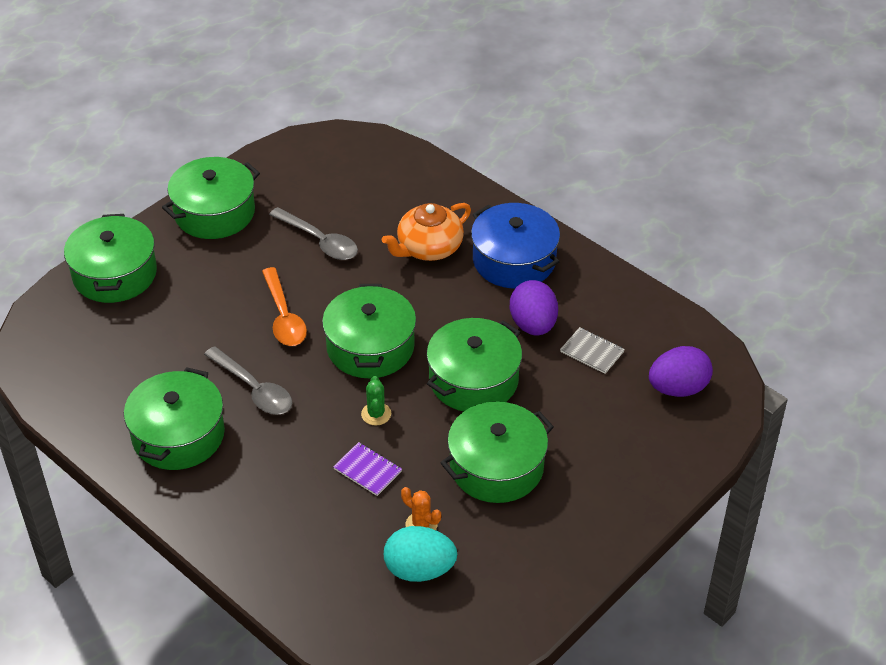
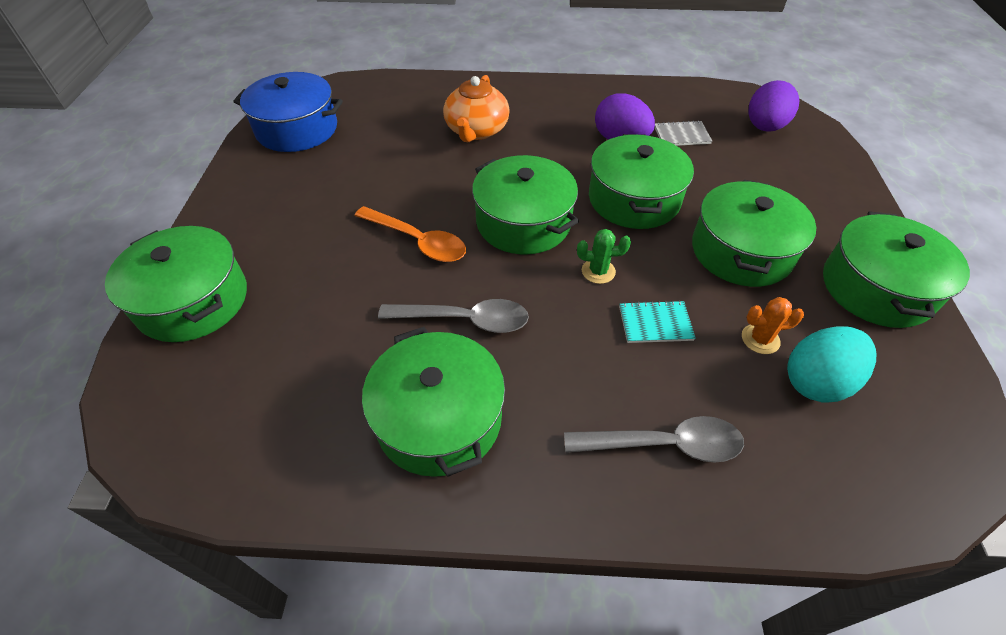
camera: 40 degrees left, 5 degrees up
(214, 213) = (252, 195): green pot -> green pot (876, 288)
(319, 241) = (379, 168): grey spoon -> grey spoon (663, 444)
(367, 470) = (655, 323): purple notebook -> turquoise notebook
(376, 414) = (598, 271): green cactus -> green cactus turned 45 degrees counterclockwise
(514, 260) = (549, 108): blue pot -> blue pot (297, 129)

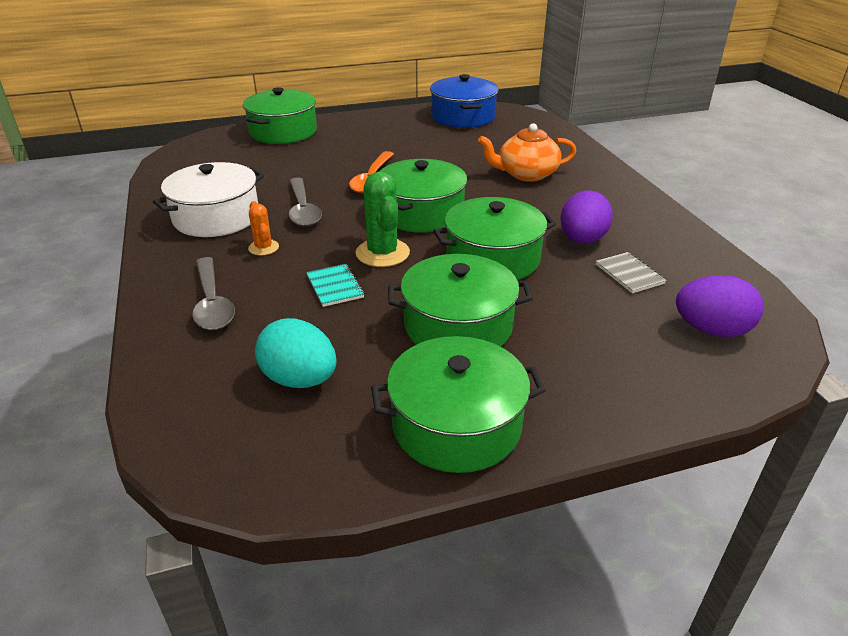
camera: 70 degrees right, 15 degrees down
(439, 418) = (216, 217): green pot -> white pot
(598, 271) = (382, 253): green cactus -> green cactus, size x1.76
(760, 339) = (340, 343): orange cactus -> orange cactus (263, 248)

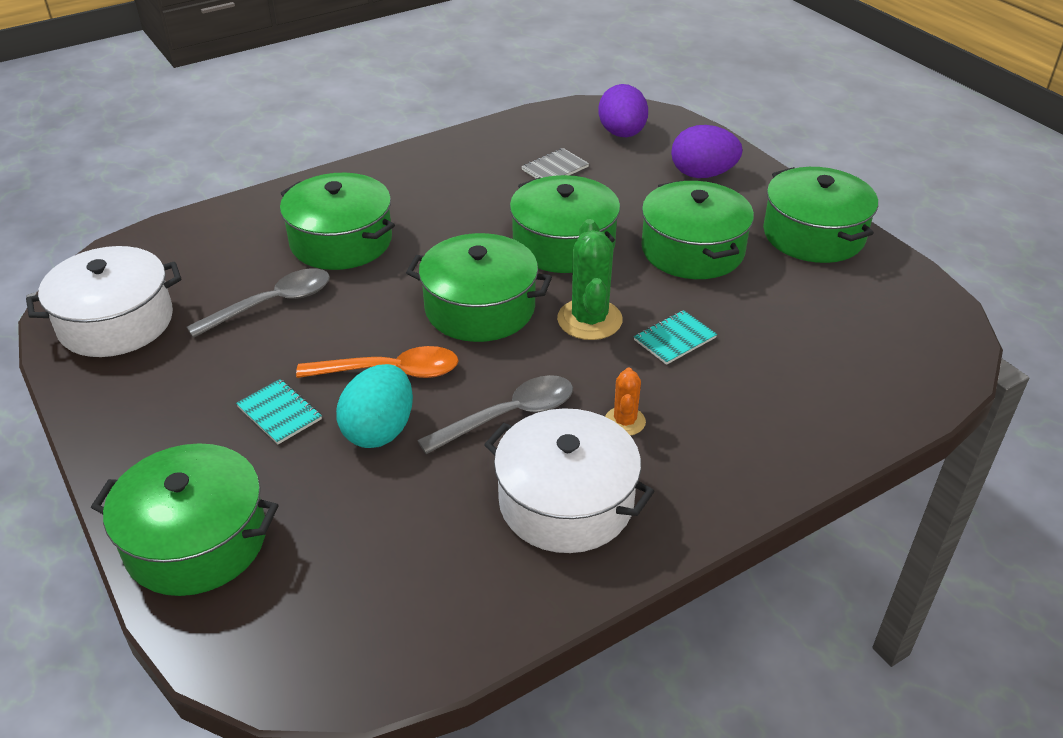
camera: 105 degrees left, 5 degrees up
(212, 303) = (759, 423): grey spoon -> grey spoon (272, 304)
(263, 248) = (625, 421): orange cactus -> orange cactus turned 45 degrees counterclockwise
(299, 379) = (826, 323): turquoise egg -> turquoise egg (379, 430)
(357, 150) = (279, 413): none -> turquoise notebook
(382, 253) = (589, 320): green cactus -> green cactus turned 60 degrees counterclockwise
(463, 117) = (116, 322): blue pot -> white pot
(526, 174) = (341, 241): orange teapot -> green pot
(582, 240) = (501, 195): purple egg -> purple egg (702, 174)

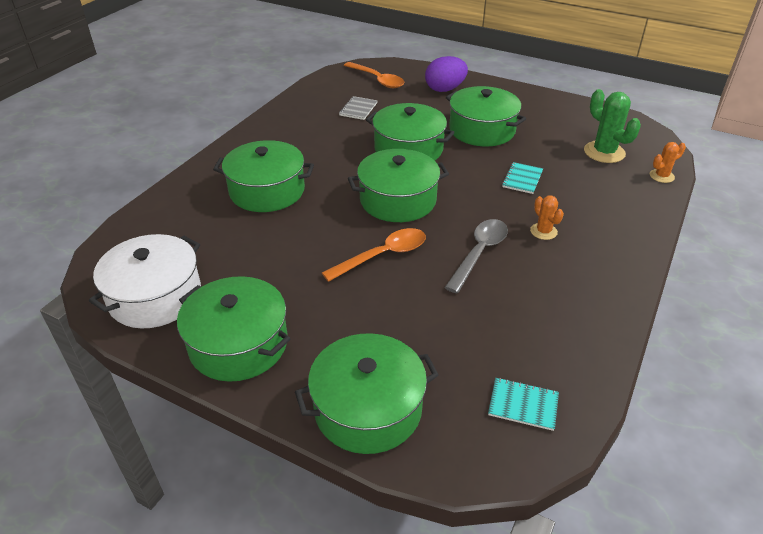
camera: 30 degrees left, 0 degrees up
(272, 304) = (260, 244): grey spoon -> none
(279, 413) = (338, 307): turquoise notebook -> turquoise notebook (523, 405)
(379, 430) = (413, 292): turquoise egg -> none
(566, 502) = (559, 286): white pot -> none
(589, 320) = (467, 185): green cactus -> green cactus (604, 152)
(622, 134) = (377, 80): purple egg -> orange spoon
(813, 235) = (534, 103): green pot -> green pot (238, 344)
(895, 410) = (661, 176): none -> orange cactus

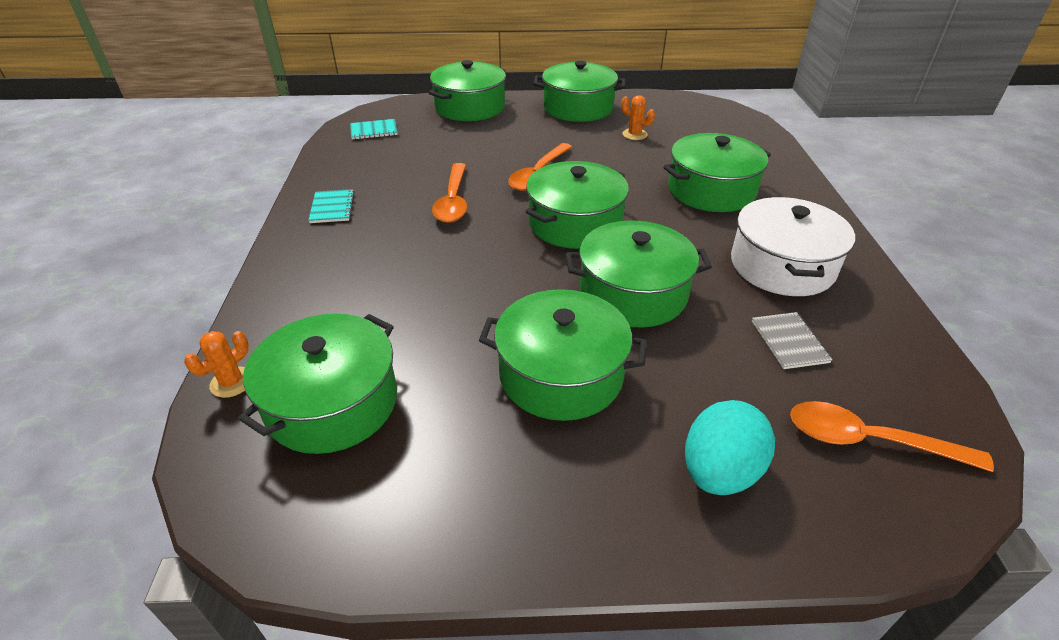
camera: 150 degrees right, 0 degrees up
(155, 296) = (665, 110): white pot -> white pot (782, 266)
(445, 89) = (719, 471): purple egg -> turquoise egg
(479, 253) = (453, 201): grey spoon -> orange spoon
(522, 179) = (448, 300): turquoise notebook -> turquoise notebook (332, 207)
(543, 231) = (396, 240): orange cactus -> orange cactus (634, 134)
(604, 152) = (332, 402): green cactus -> green pot

